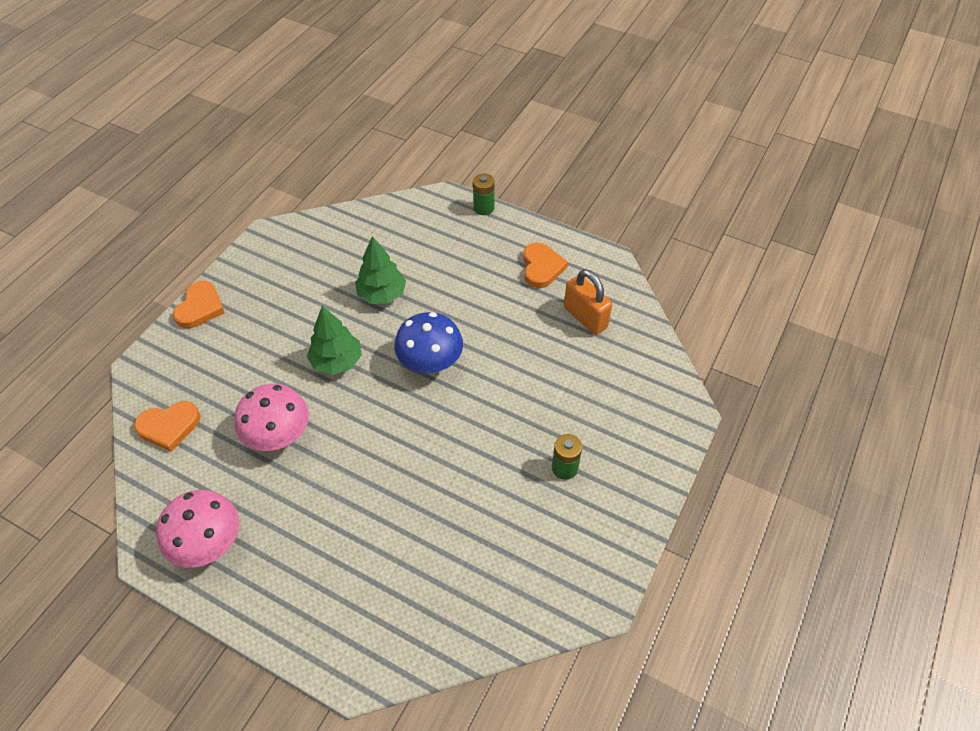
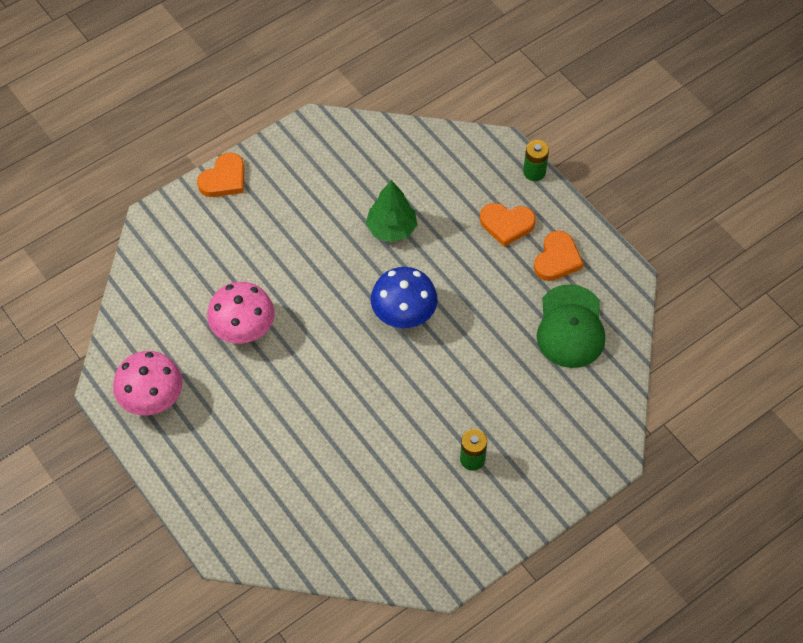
camera: 25 degrees right, 5 degrees up
(169, 427) = (157, 284): orange heart -> orange heart (506, 224)
(337, 361) = (321, 280): green tree -> none
(585, 317) = (570, 327): orange padlock -> green cap

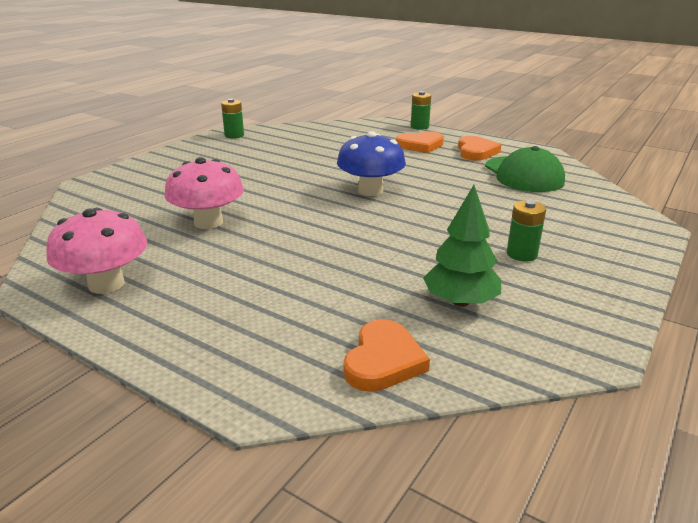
camera: 20 degrees left, 30 degrees down
(224, 179) = (157, 159): orange heart -> orange heart (383, 360)
(316, 137) = (234, 135): none -> green battery
(391, 229) = (326, 158): green tree -> green tree (460, 301)

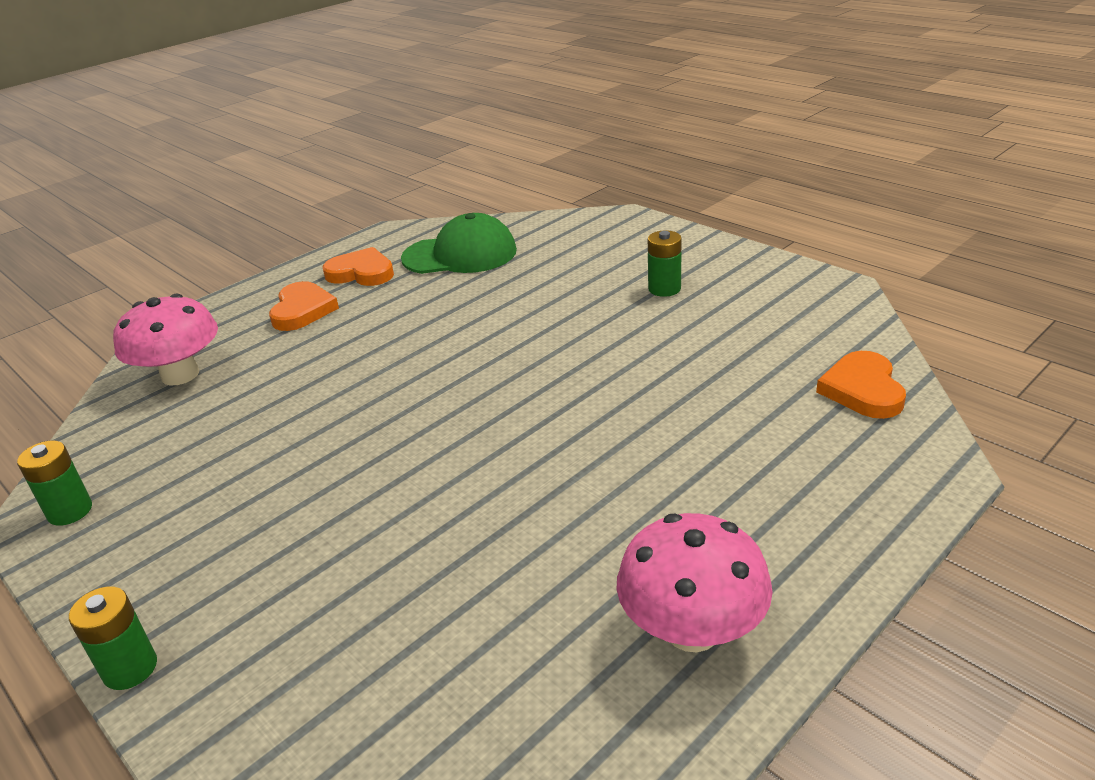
camera: 75 degrees left, 5 degrees up
(208, 222) = (502, 527): pink mushroom -> pink mushroom (180, 375)
(370, 191) = (452, 366): blue mushroom -> none
(383, 360) = (862, 390): orange heart -> orange heart turned 120 degrees counterclockwise
(419, 127) = (219, 302): green battery -> green battery (130, 668)
(460, 301) = (756, 335): green tree -> none

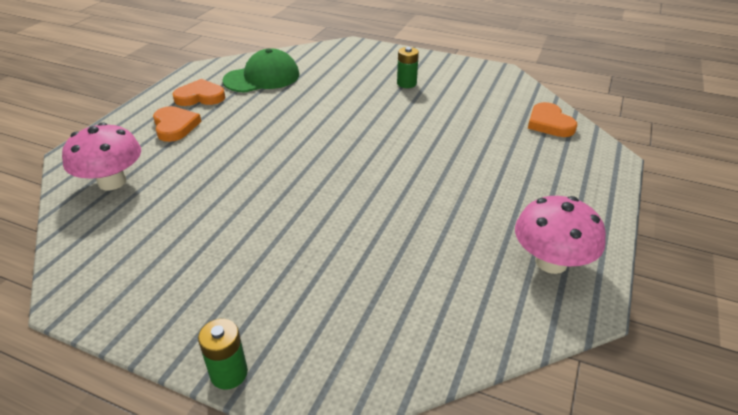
camera: 25 degrees left, 5 degrees up
(70, 511) = (96, 288): green battery -> none

